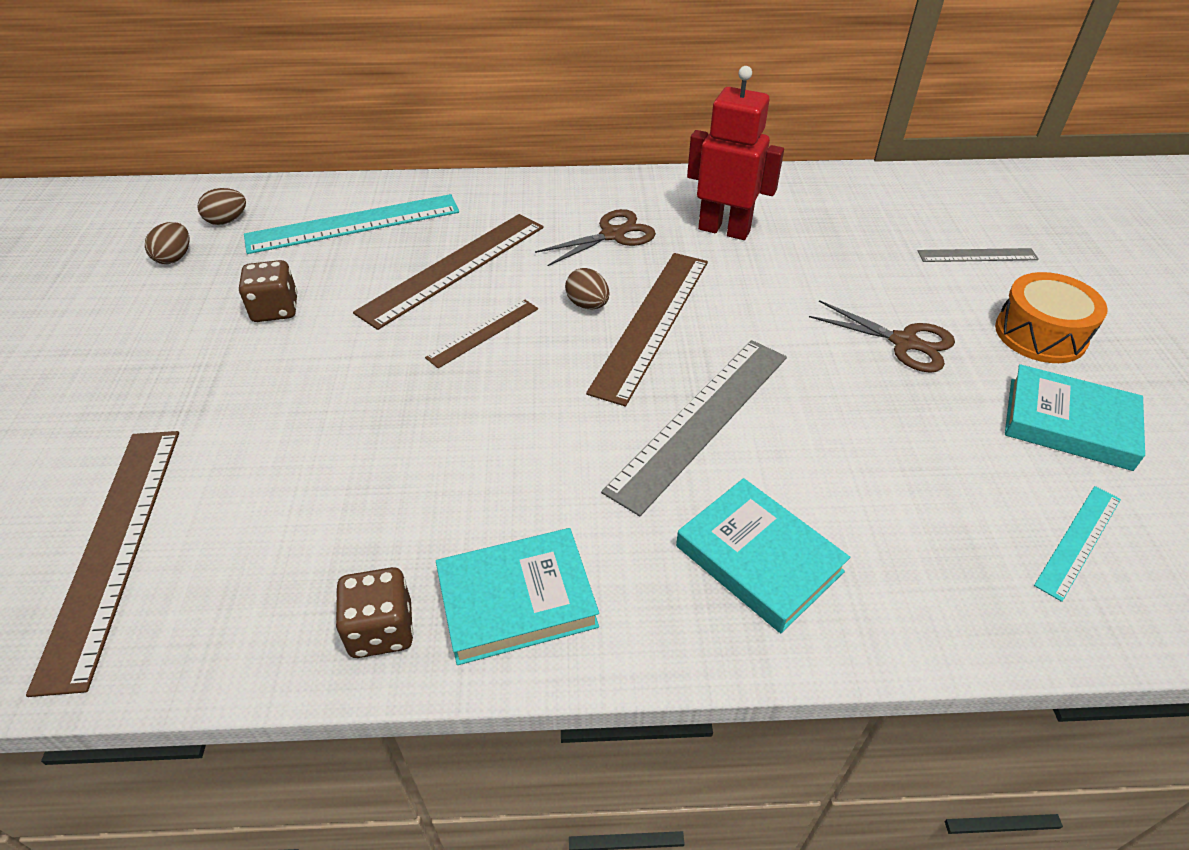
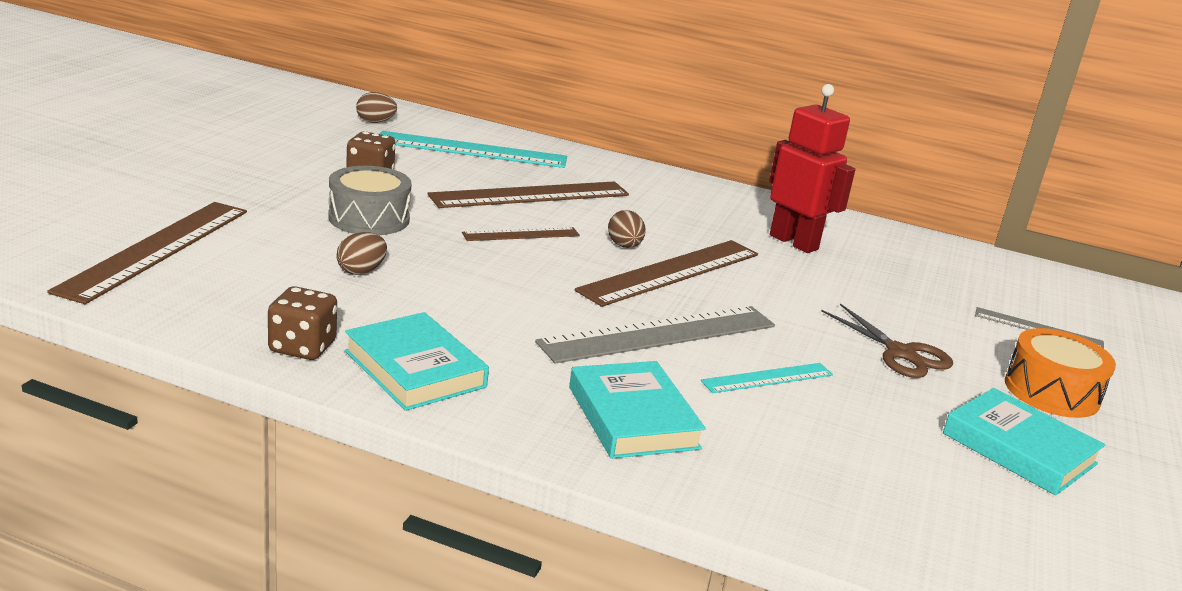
camera: 20 degrees right, 20 degrees down
(175, 258) = (320, 129): brown egg -> brown egg (361, 271)
(318, 380) = (369, 218): none -> grey drum
(517, 600) = (415, 369): turquoise book -> turquoise book turned 45 degrees clockwise
(613, 235) = (687, 216): brown scissors -> none
(1079, 541) = (948, 512): turquoise ruler -> turquoise ruler (768, 378)

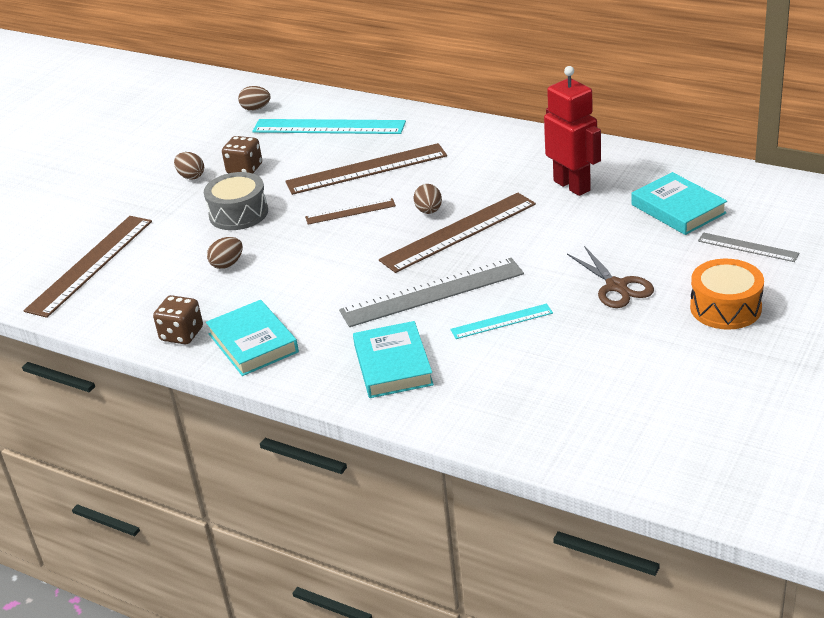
camera: 15 degrees right, 10 degrees up
(298, 173) = (191, 176): none -> brown egg
(1019, 449) = (671, 361): turquoise book -> turquoise book (678, 209)

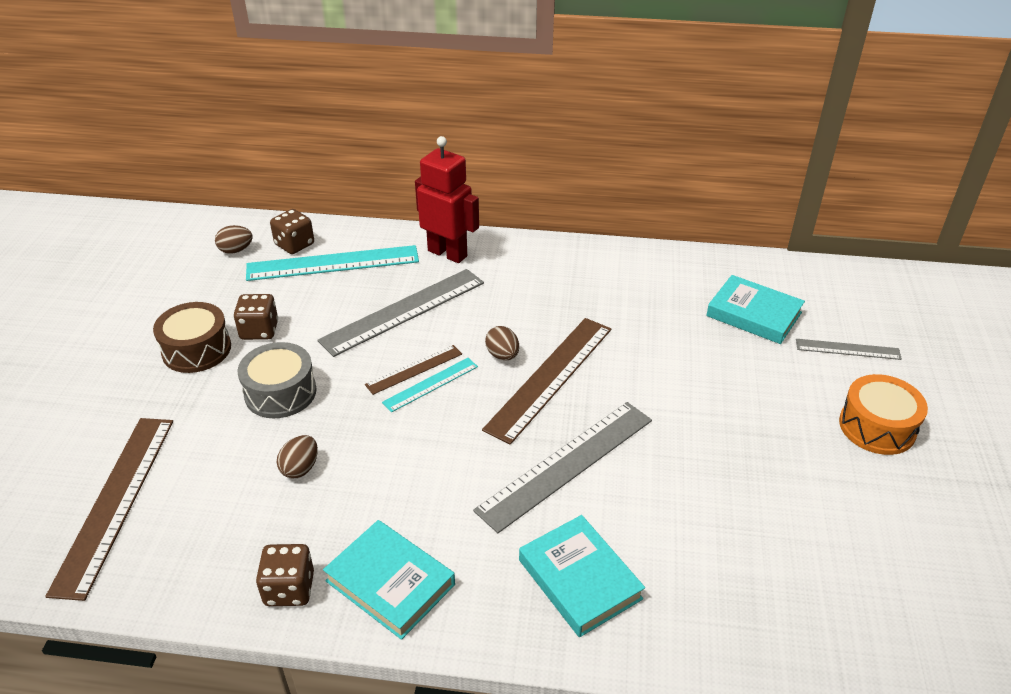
camera: 25 degrees left, 5 degrees up
(191, 176) = (196, 349): brown egg -> brown drum
(305, 109) = (294, 244): none -> brown dice
(366, 169) = (404, 311): brown ruler -> grey ruler
(501, 321) = (666, 489): turquoise ruler -> turquoise ruler (431, 384)
(572, 185) = (634, 301): red robot -> red robot (447, 253)
(617, 286) = (756, 420): brown scissors -> none

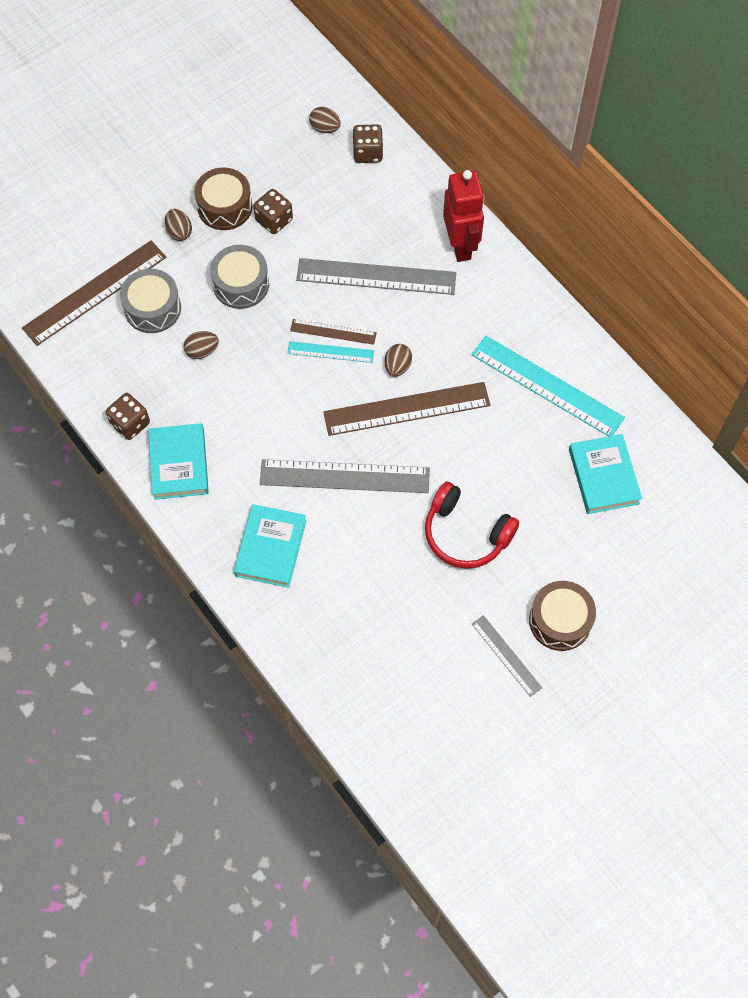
camera: 45 degrees right, 25 degrees up
(166, 394) = (179, 232): none -> brown egg
(203, 470) = (152, 308): none -> grey drum
(333, 263) = (375, 193): turquoise ruler -> turquoise ruler (547, 386)
(722, 426) = (465, 534): none -> red headphones
(847, 349) = (627, 557): grey ruler -> grey ruler (506, 655)
(877, 427) = (560, 621): orange drum -> brown drum

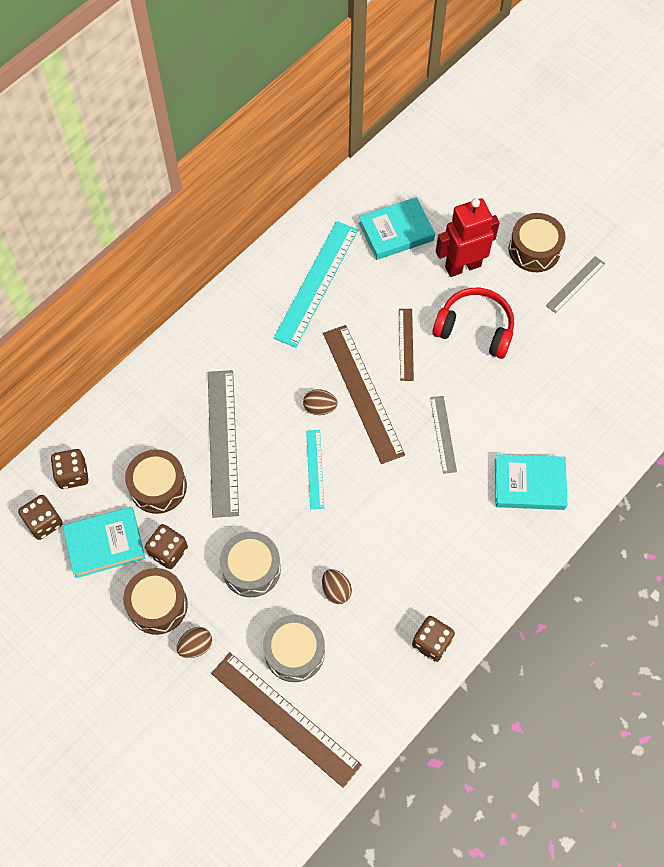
camera: 100 degrees left, 0 degrees up
(179, 464) = (464, 584): turquoise book -> turquoise book (105, 544)
(325, 128) = (44, 522): brown egg -> brown dice
(333, 331) = (292, 470): brown ruler -> brown ruler (406, 344)
(341, 218) = (158, 486): none -> brown drum
(344, 476) = (443, 434): grey ruler -> grey ruler, size x0.53
(460, 246) = (176, 372): red robot -> red robot (462, 266)
(465, 534) = (475, 328): red headphones -> red headphones turned 90 degrees counterclockwise

